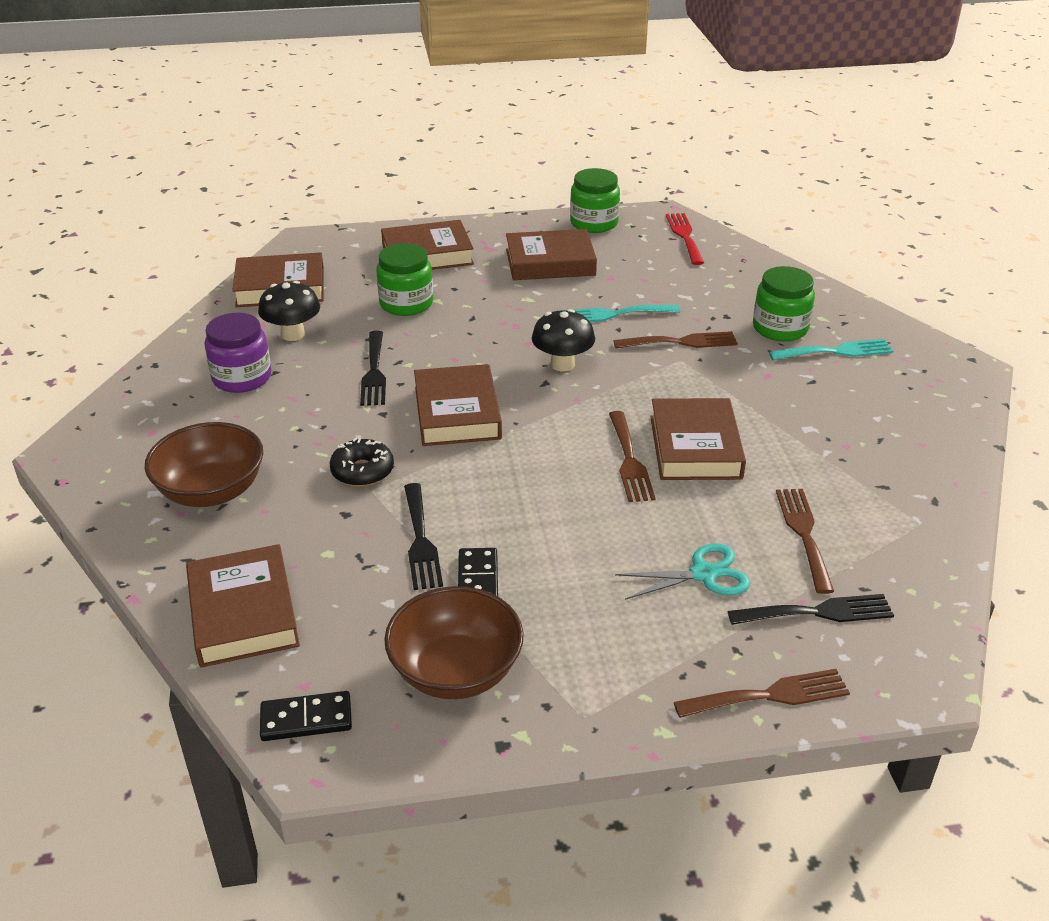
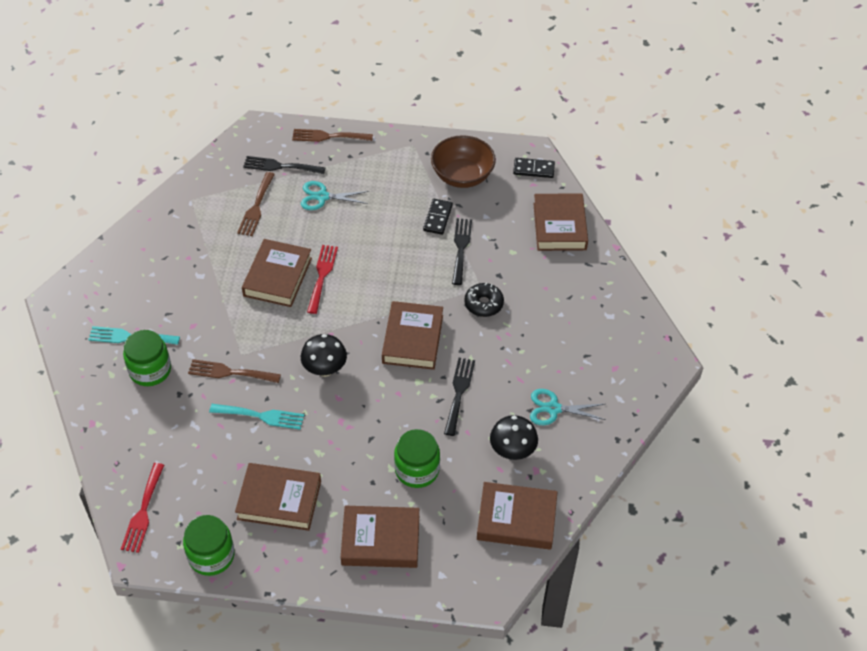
camera: 165 degrees left, 15 degrees up
(211, 491) = (575, 309): brown bowl -> none
(242, 378) = (553, 408): purple jar -> turquoise scissors
(629, 461) = (322, 275): brown fork -> red fork

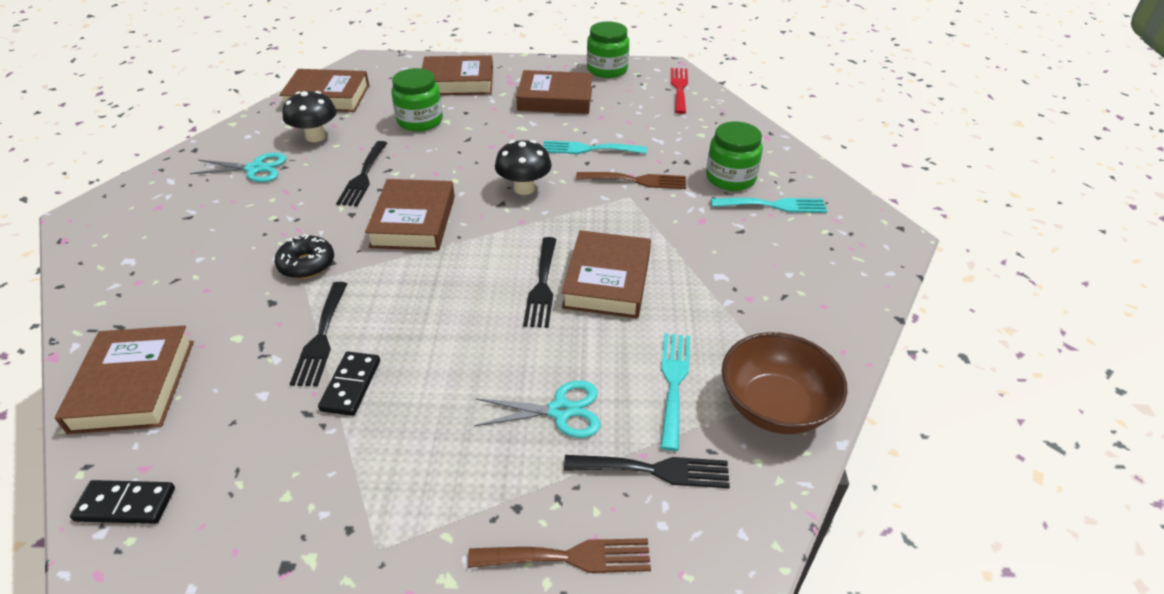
camera: 175 degrees right, 10 degrees down
(256, 207) = (673, 383): brown fork -> turquoise fork
(322, 275) = (542, 286): red fork -> black fork
(462, 176) = (284, 476): brown bowl -> brown bowl (774, 406)

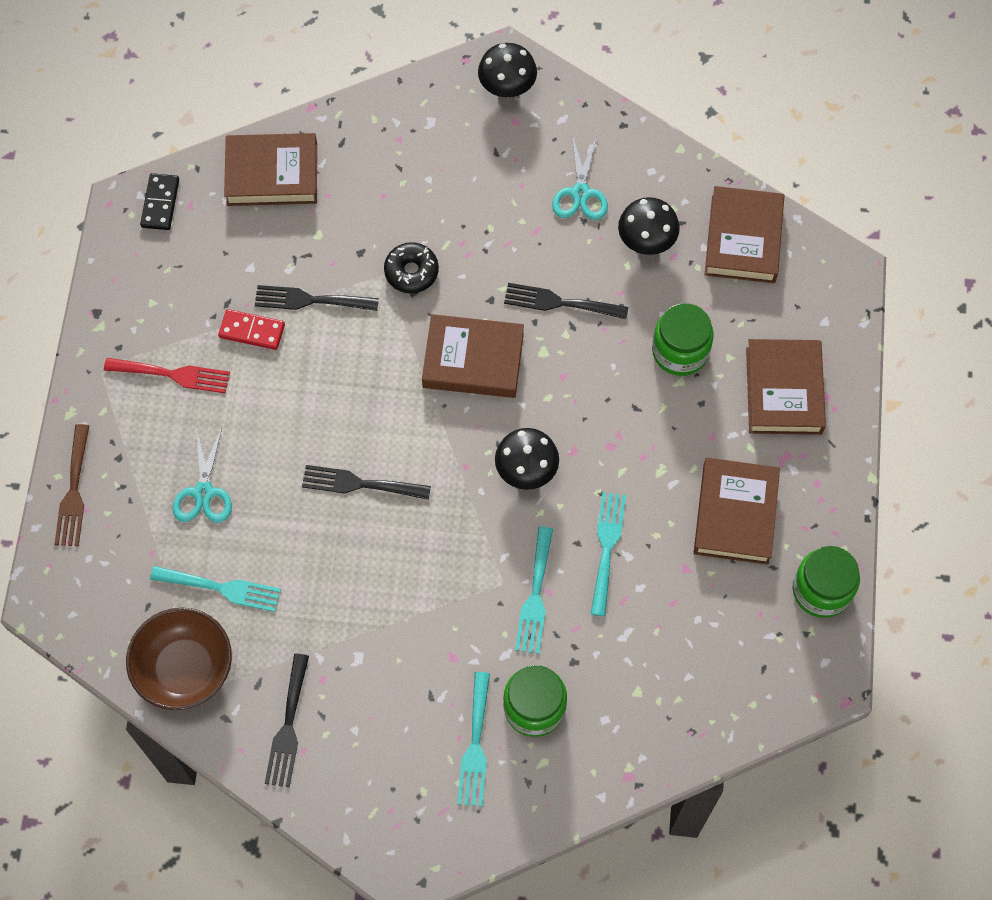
camera: 95 degrees right, 25 degrees up
(115, 213) = (507, 88): none -> black mushroom
(351, 385) = (252, 331): black domino -> red domino
(607, 280) = (361, 545): brown book -> none
(636, 180) = (535, 596): brown fork -> turquoise fork
(655, 470) = (136, 559): black fork -> black fork (288, 727)
(679, 88) = (764, 685): red fork -> red fork (173, 375)

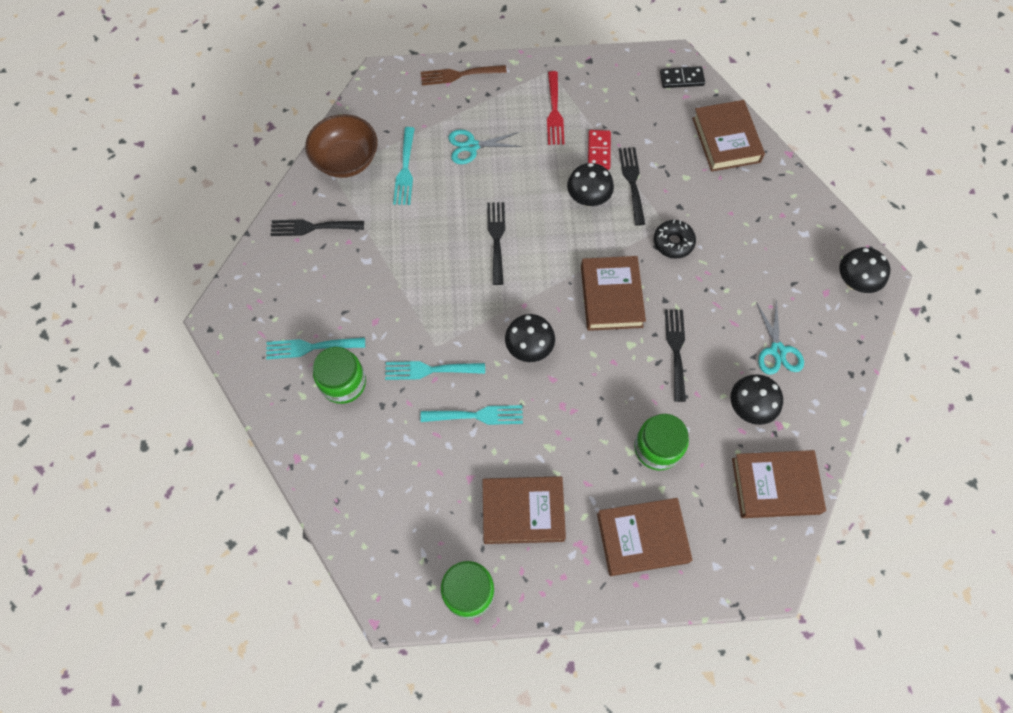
camera: 80 degrees right, 0 degrees up
(323, 359) = (588, 198): none -> black mushroom
(580, 193) = (777, 350): turquoise scissors -> turquoise scissors turned 90 degrees counterclockwise

